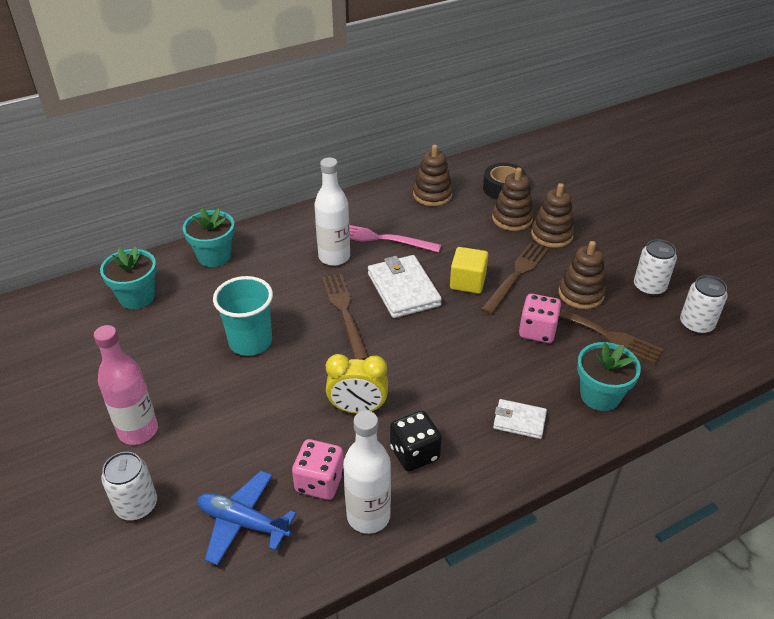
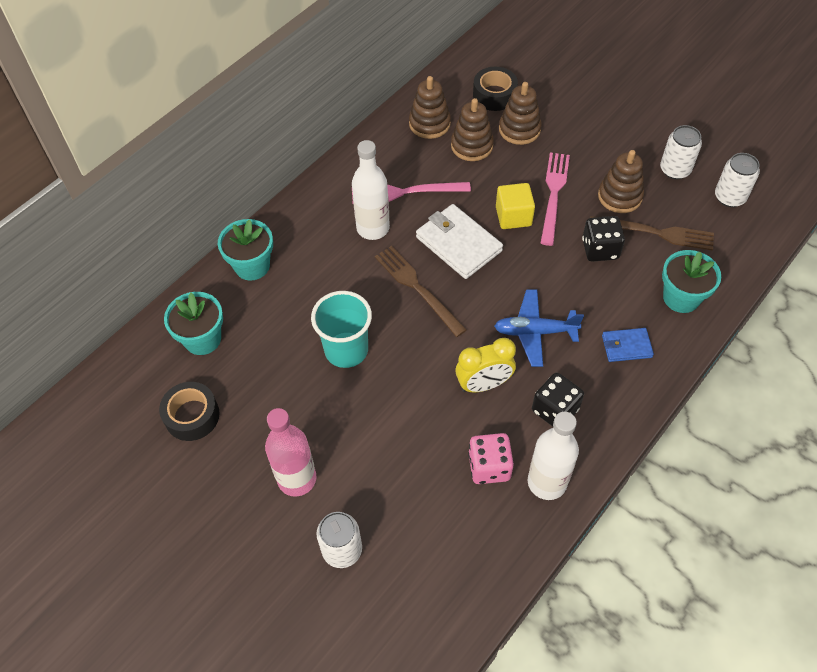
camera: 20 degrees left, 15 degrees up
(87, 351) = (192, 416): none -> black tape
(243, 522) = (445, 529): blue plane -> blue plane (535, 332)
(516, 275) = (554, 194): brown fork -> pink fork
(519, 421) = (626, 346): white wallet -> blue wallet
(537, 331) = (600, 249): pink dice -> black dice
(551, 235) = (564, 137): brown stacking toy -> brown stacking toy (472, 146)

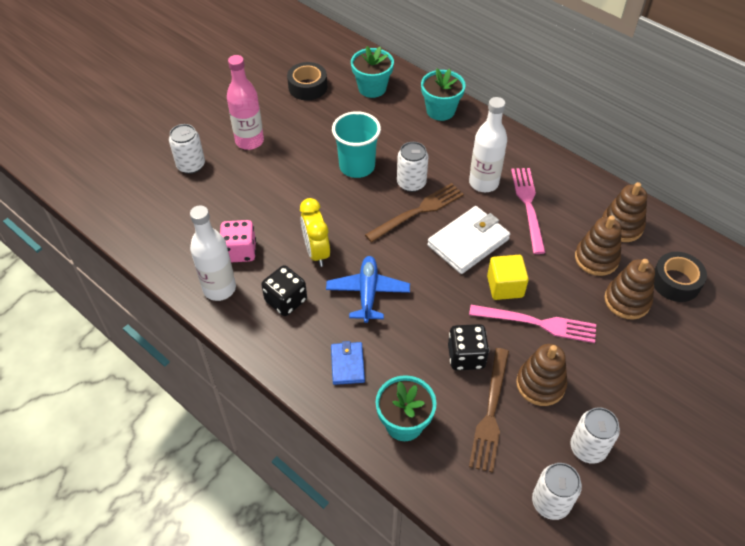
camera: 90 degrees right, 5 degrees down
(374, 294) = (411, 183): none -> white can

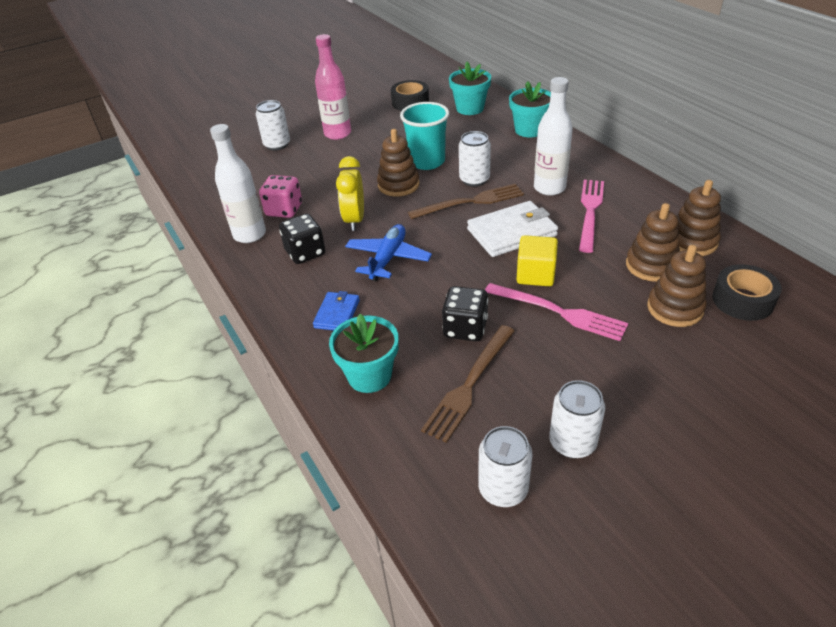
camera: 20 degrees right, 10 degrees down
(540, 384) = (539, 368): brown stacking toy -> brown stacking toy (398, 185)

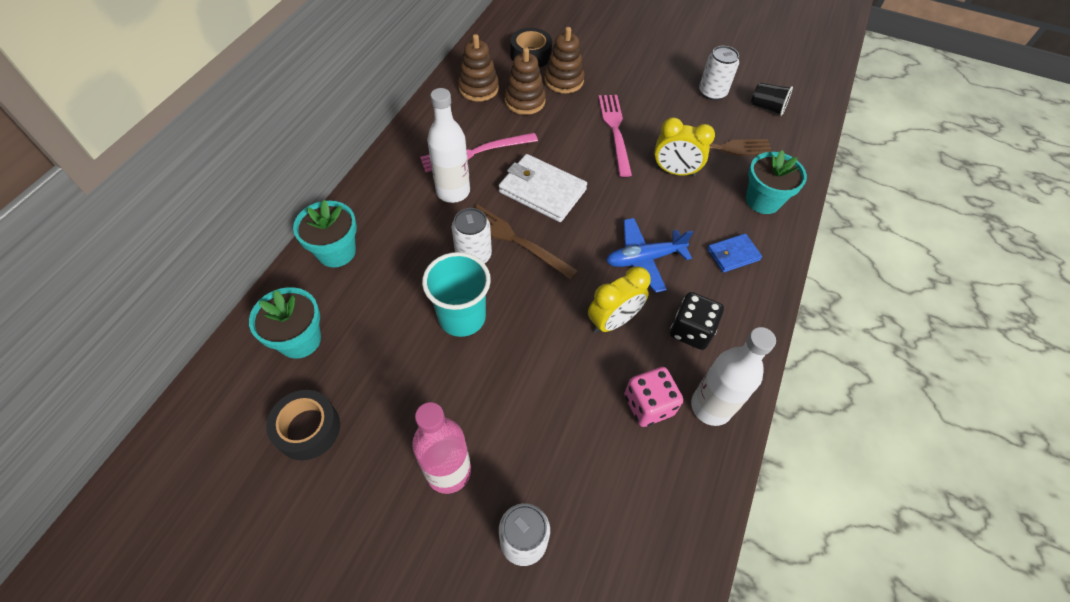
camera: 130 degrees left, 15 degrees up
(398, 185) = (526, 318): brown stacking toy -> none
(465, 328) = (675, 171): black dice -> yellow clock
(503, 489) = (767, 107): white can -> black cup
(535, 275) = (585, 156): yellow cube -> none

